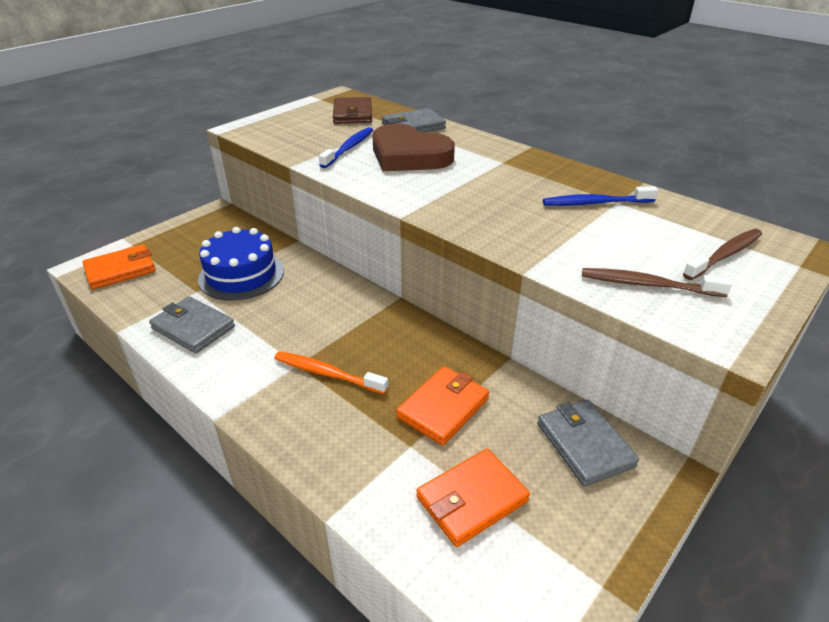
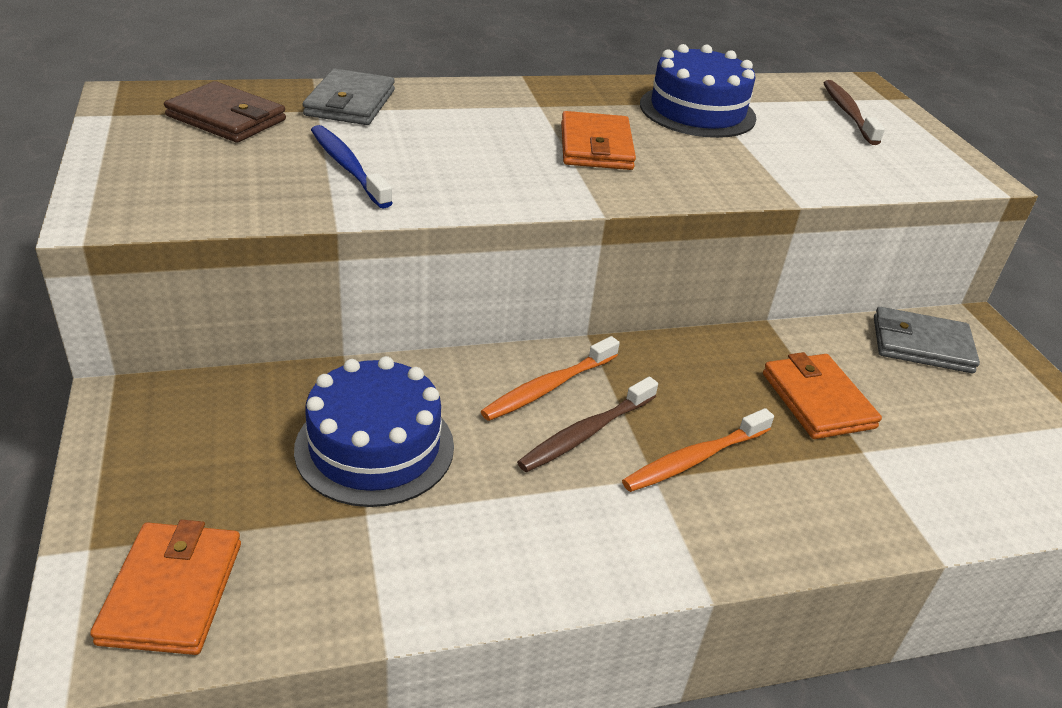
camera: 60 degrees left, 0 degrees up
(193, 327) = (470, 551): grey wallet -> none
(337, 302) = (548, 387): none -> orange toothbrush
(409, 156) = (439, 142): brown heart -> none
(471, 499) = (959, 446): orange wallet -> orange wallet (595, 147)
(595, 203) = (697, 111): blue toothbrush -> blue cake
(648, 285) = (870, 164): brown toothbrush -> brown toothbrush (586, 433)

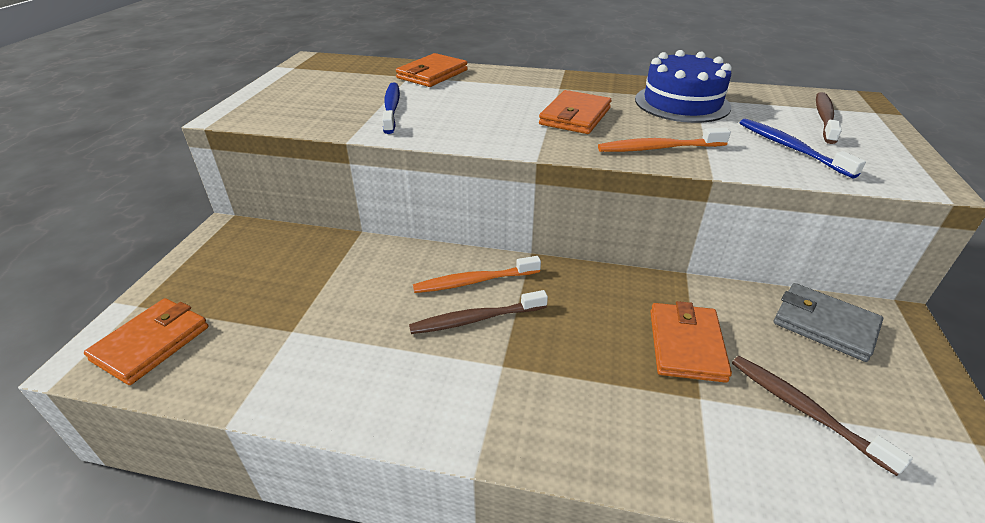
camera: 30 degrees right, 0 degrees up
(226, 118) = (351, 75): brown wallet -> none
(350, 103) = (432, 74): grey wallet -> orange wallet
(375, 447) = (332, 291): blue cake -> none
(694, 459) = (544, 361): orange toothbrush -> orange toothbrush (658, 148)
(843, 156) = (790, 148): none -> blue toothbrush
(952, 435) = (804, 410): none -> brown toothbrush

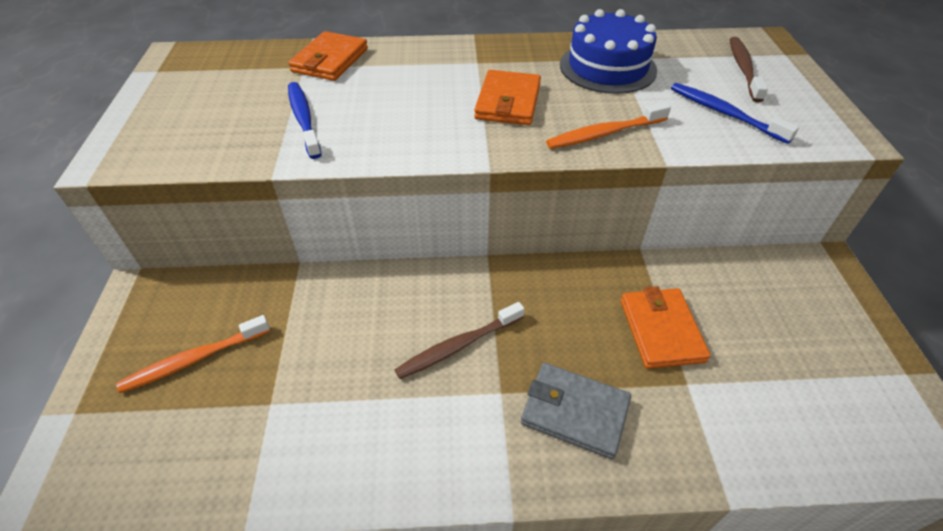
camera: 15 degrees left, 10 degrees up
(152, 343) = (114, 457): orange wallet -> none
(474, 281) = (442, 301): orange toothbrush -> orange toothbrush (194, 359)
(804, 410) = (774, 375): brown toothbrush -> none
(824, 324) = (770, 281): grey wallet -> grey wallet (574, 412)

